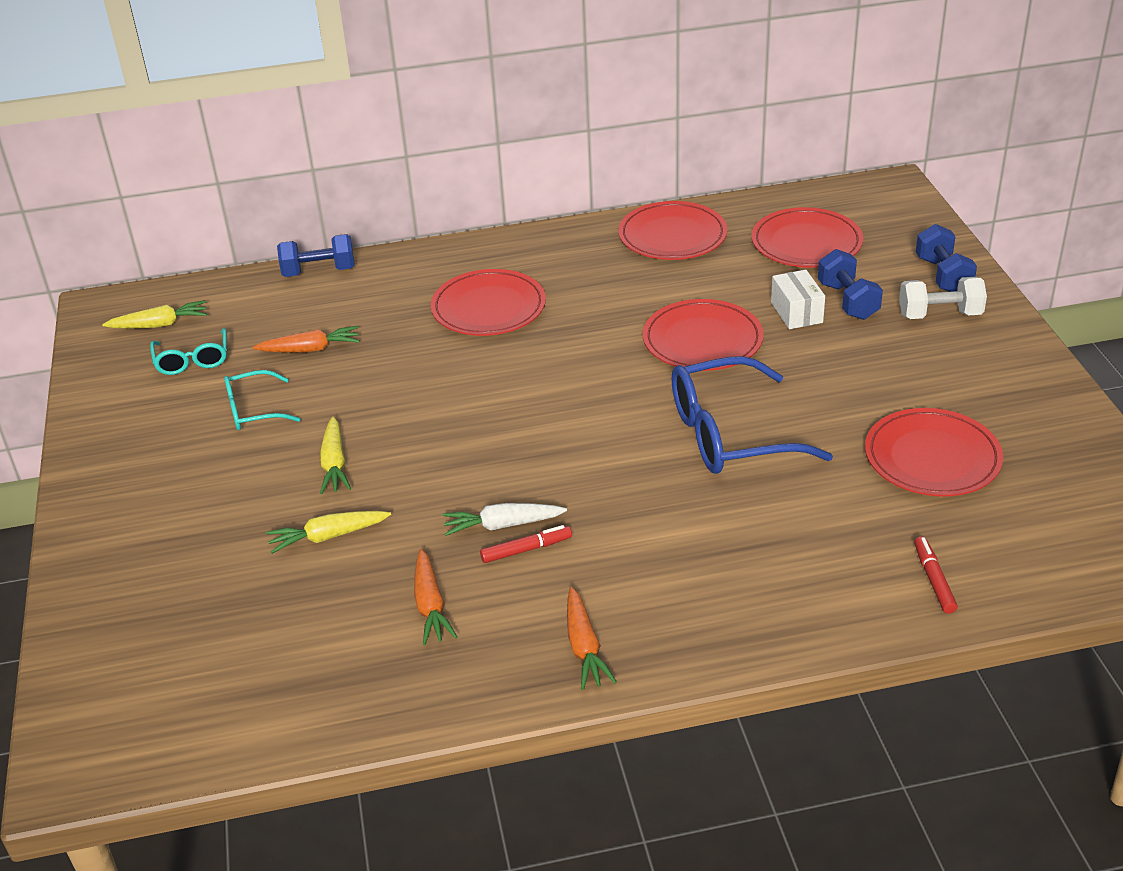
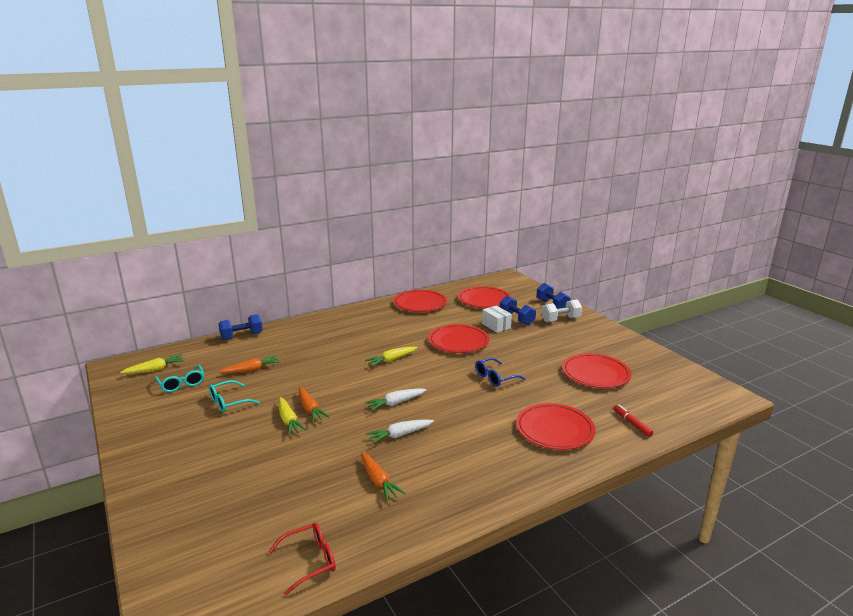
camera: 20 degrees left, 15 degrees down
(277, 716) = (310, 561): none -> red glasses
(328, 536) = (300, 457): yellow carrot -> yellow carrot (391, 360)
(488, 308) = (342, 341): red plate -> red plate (554, 429)
(524, 459) = (395, 403): none -> white carrot
(526, 549) = (419, 444): red marker -> none
(584, 647) = (477, 486): orange carrot -> orange carrot (310, 409)
(729, 434) = (495, 378): blue glasses -> blue glasses, size x0.54

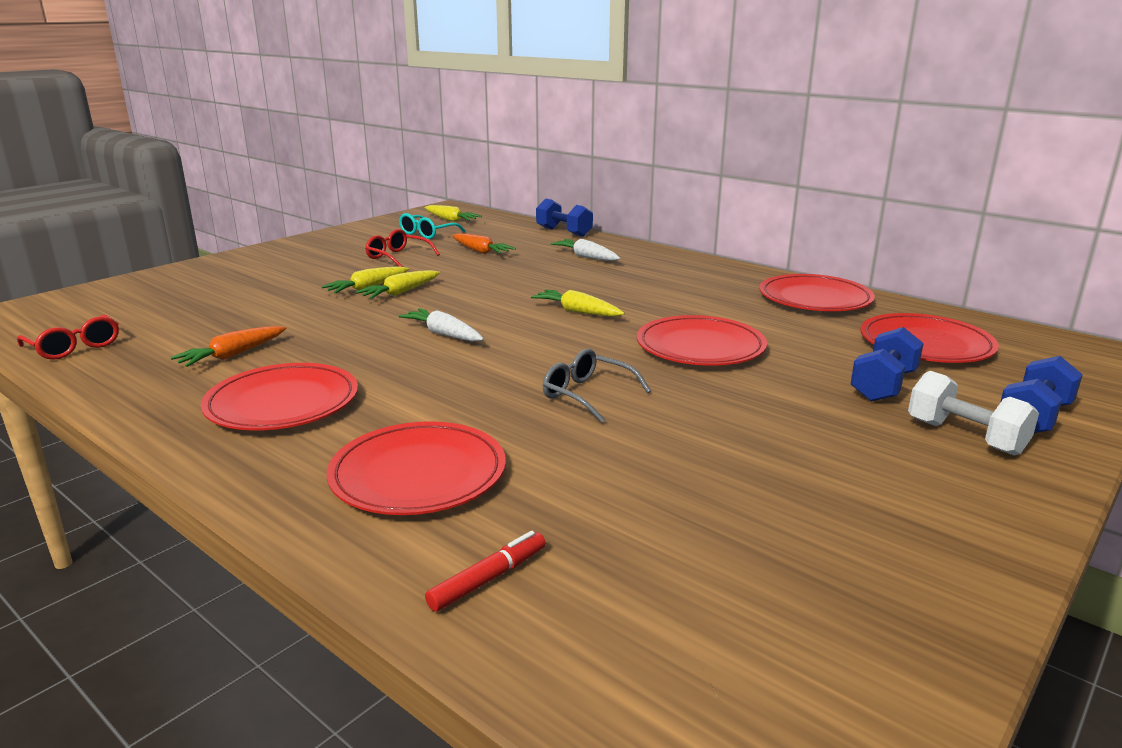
camera: 70 degrees right, 0 degrees up
(228, 402) = (397, 257): turquoise glasses -> red glasses
(310, 409) = (400, 292): orange carrot -> yellow carrot
(400, 435) = (353, 350): white carrot -> white carrot (586, 257)
(495, 378) = (587, 394): blue glasses -> grey glasses
(496, 326) = (816, 370): white box -> none
(595, 374) = (711, 508): red plate -> red plate (282, 403)

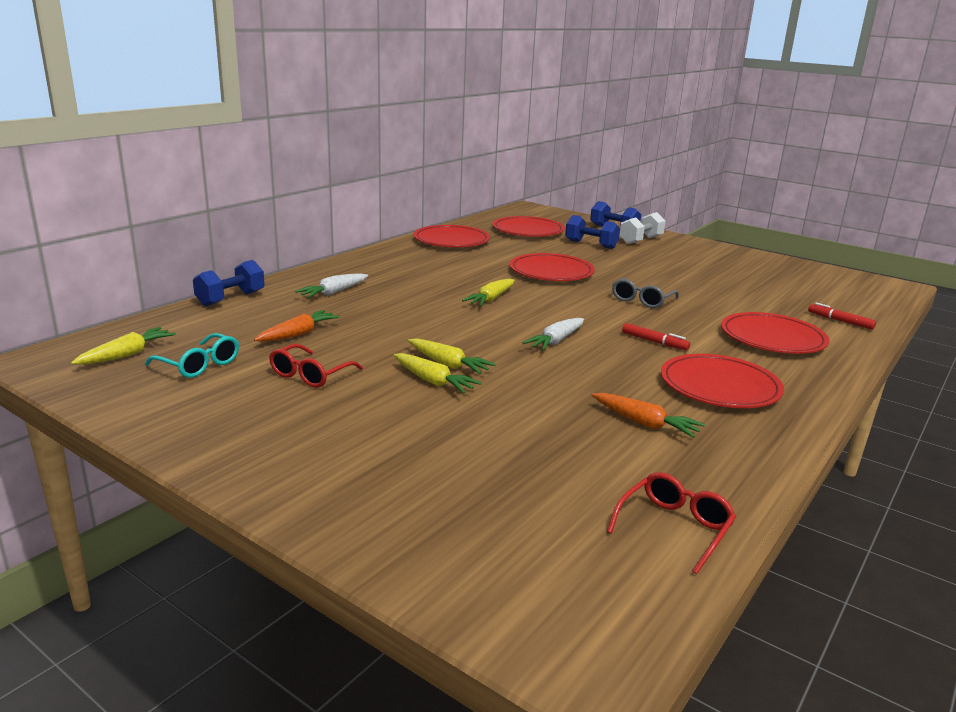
camera: 95 degrees left, 0 degrees up
(428, 384) = (654, 342): none -> red marker

